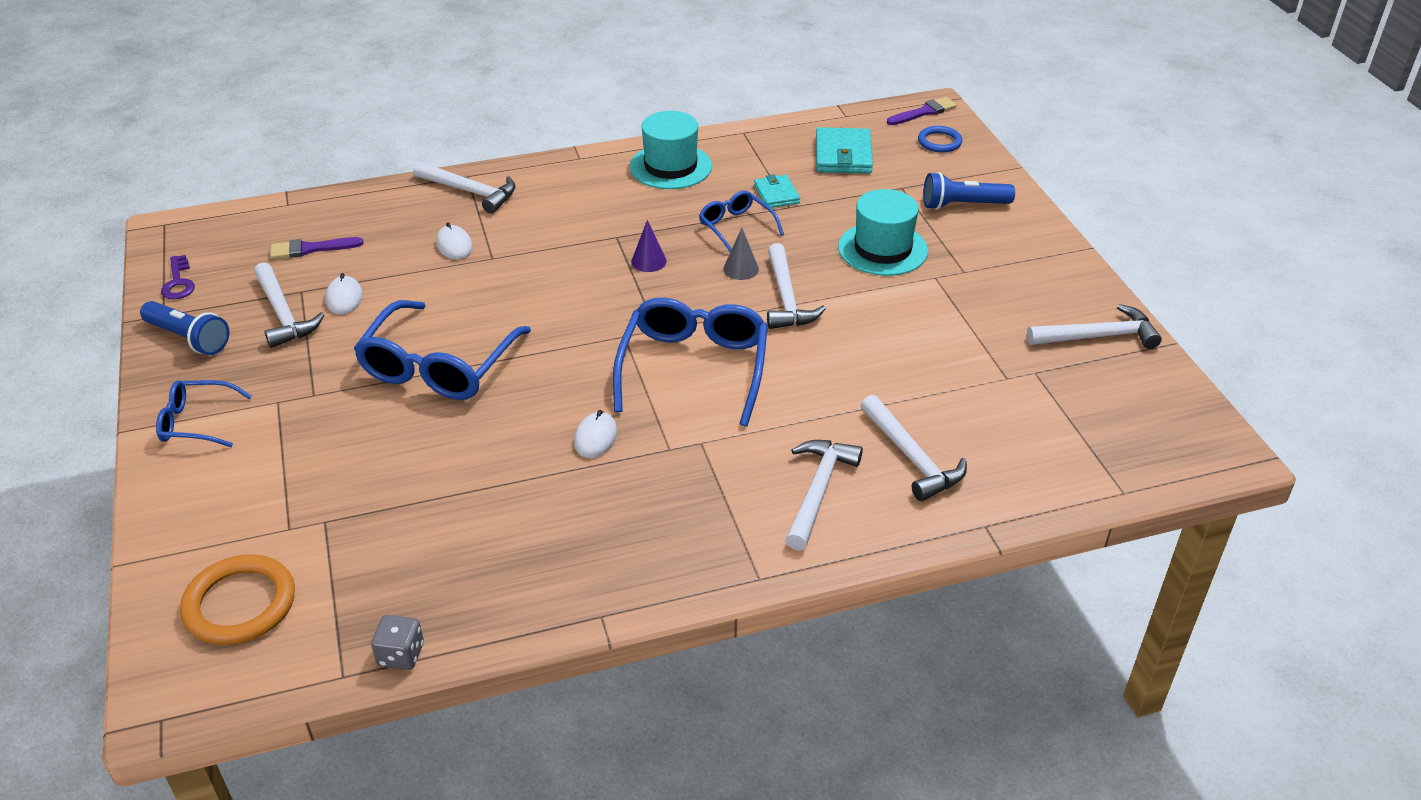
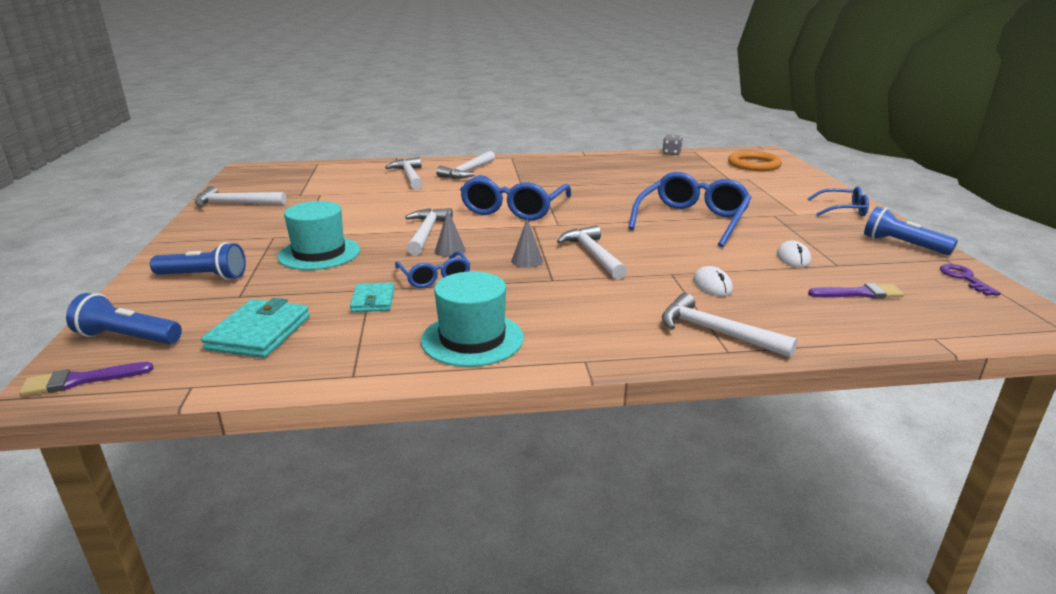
camera: 170 degrees left, 15 degrees down
(283, 314) = (837, 252): white hammer -> white hammer (592, 255)
(595, 437) = (583, 191): white mouse -> none
(648, 261) = (527, 261): purple cone -> grey cone
(939, 142) = (127, 338): blue ring -> blue flashlight

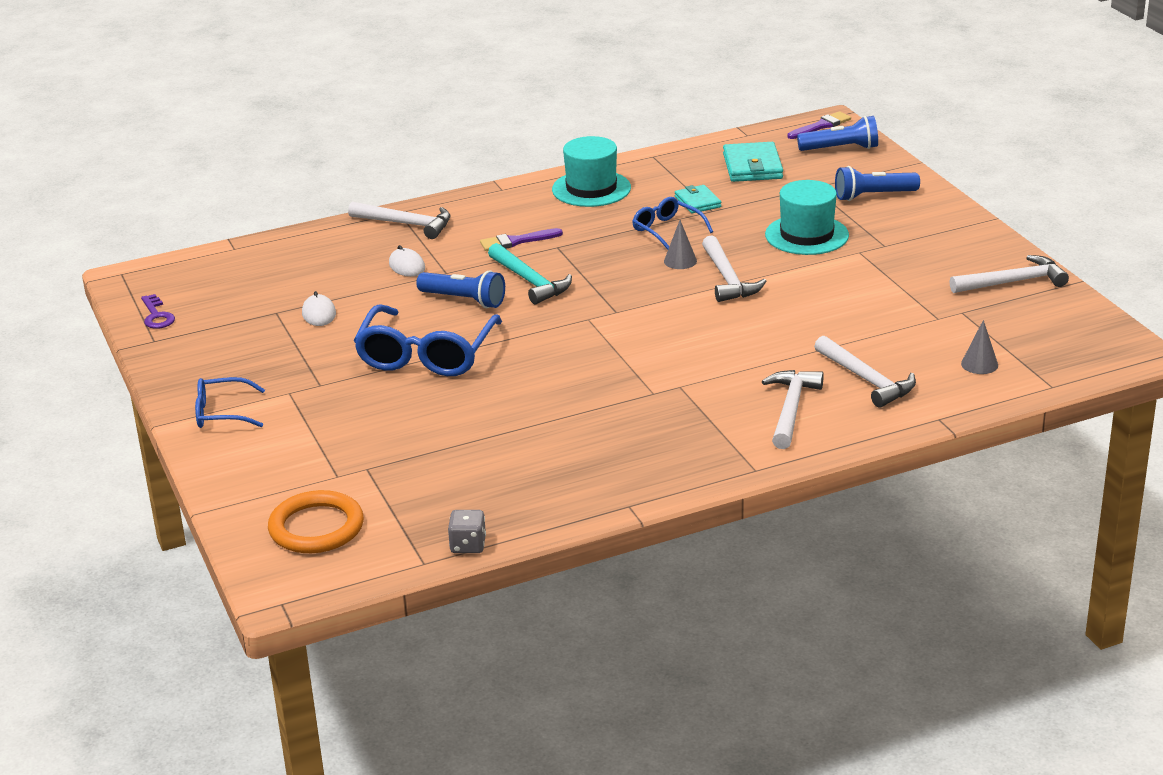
camera: 165 degrees right, 5 degrees up
(513, 209) = (658, 335): blue glasses -> none
(527, 261) = (593, 262): grey cone -> grey cone (979, 364)
(592, 255) = (530, 281): white hammer -> turquoise hammer
(859, 293) = (272, 280): purple brush -> purple brush (516, 241)
(902, 245) = (186, 355): blue flashlight -> blue flashlight (464, 300)

